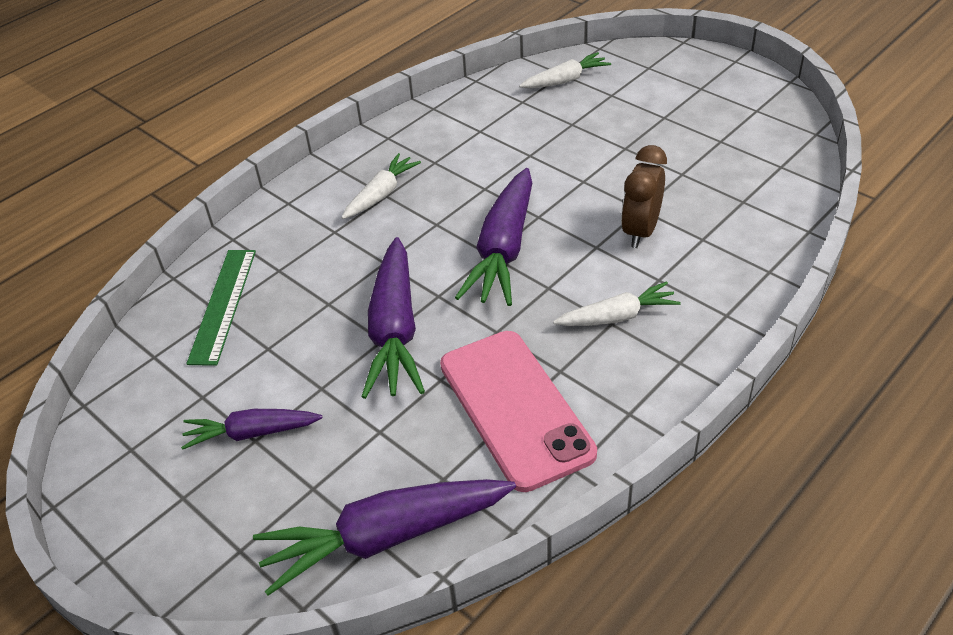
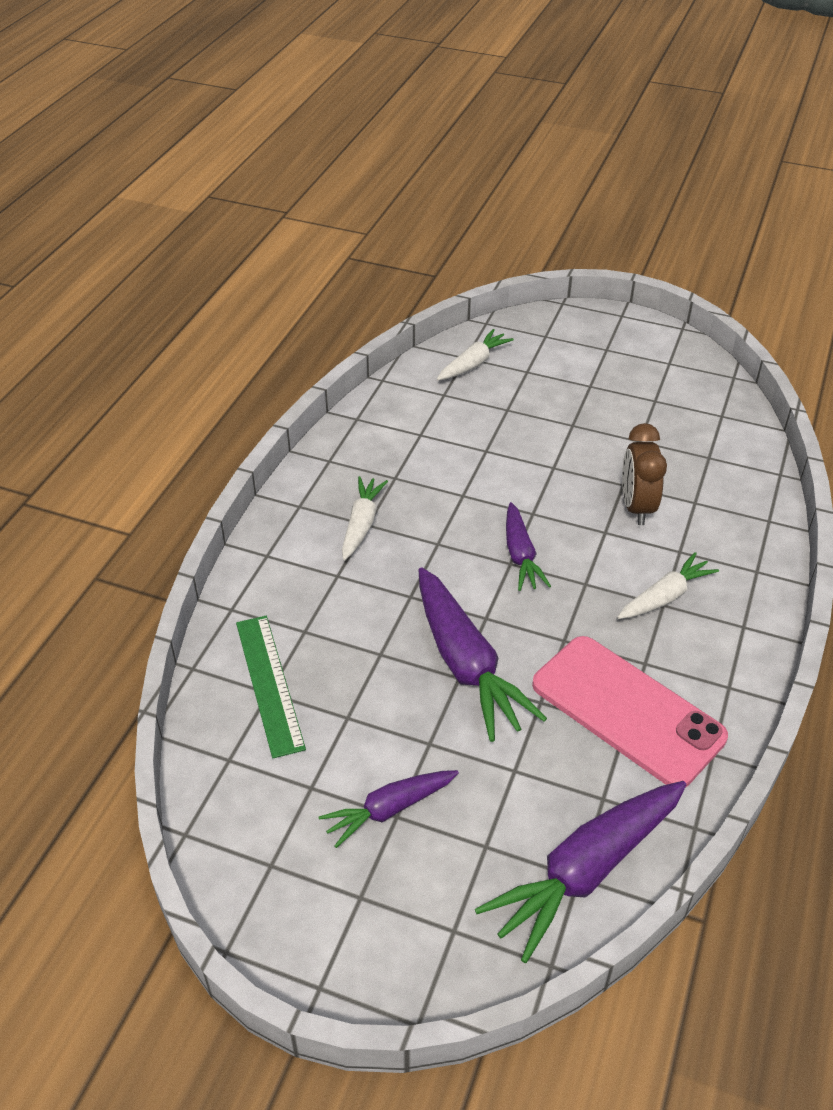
camera: 25 degrees left, 0 degrees up
(503, 250) = (520, 555): purple carrot -> purple carrot, size x0.58

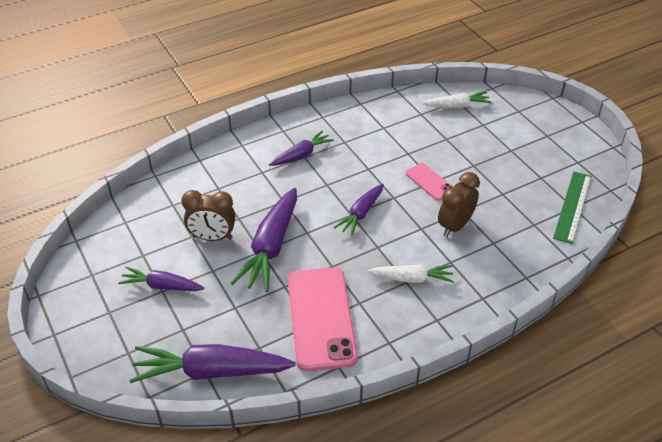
camera: 40 degrees right, 0 degrees up
(269, 684) = (177, 201): green ruler -> green ruler (573, 206)
(361, 524) = (301, 155): white carrot -> purple carrot
(377, 701) = (212, 237): none -> brown clock
(550, 471) = (429, 182): none -> pink phone

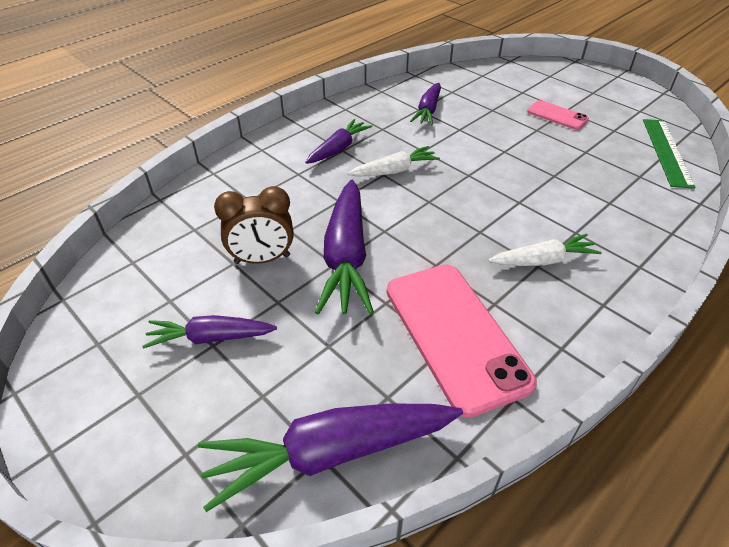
camera: 15 degrees left, 0 degrees up
(361, 214) = (440, 198): purple carrot -> purple carrot (428, 110)
(429, 182) = (500, 153): pink phone -> pink phone (557, 115)
(455, 226) = (556, 192): brown clock -> none
(457, 106) = (485, 79): white carrot -> white carrot (394, 171)

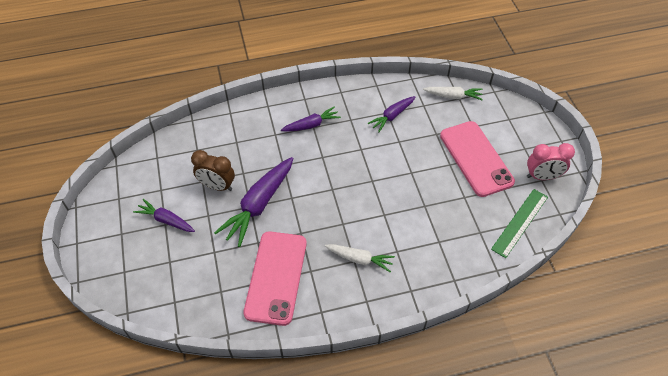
camera: 30 degrees right, 10 degrees up
(330, 453) = (178, 303): purple carrot -> none
(394, 171) = (330, 157): white carrot -> white carrot (453, 96)
(557, 115) = (476, 158): pink phone -> pink phone, size x2.03
(637, 107) = (542, 176): none -> pink clock

